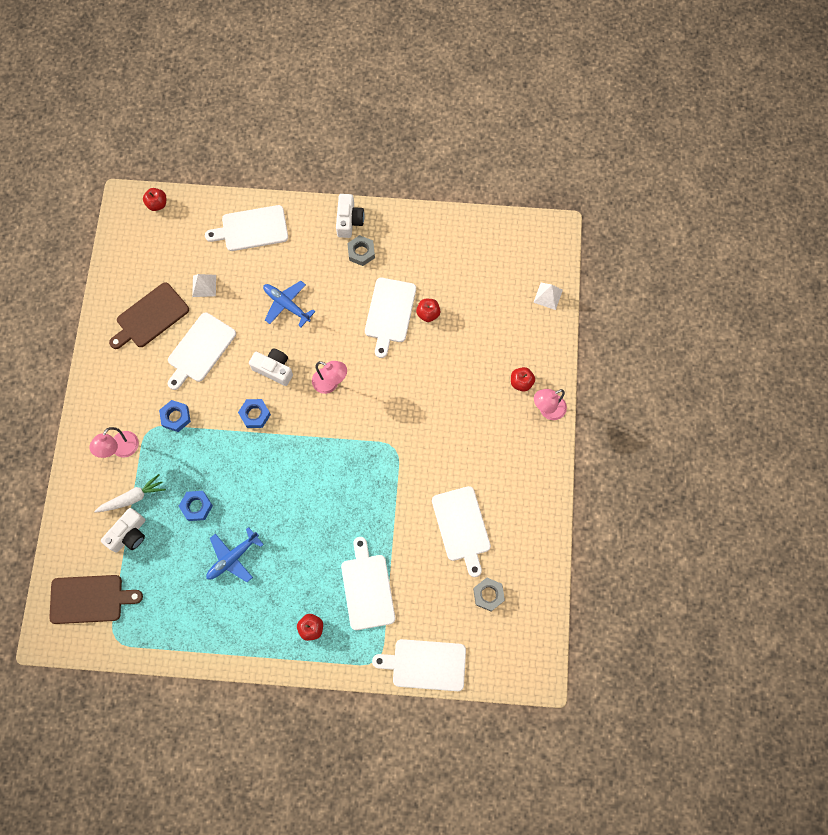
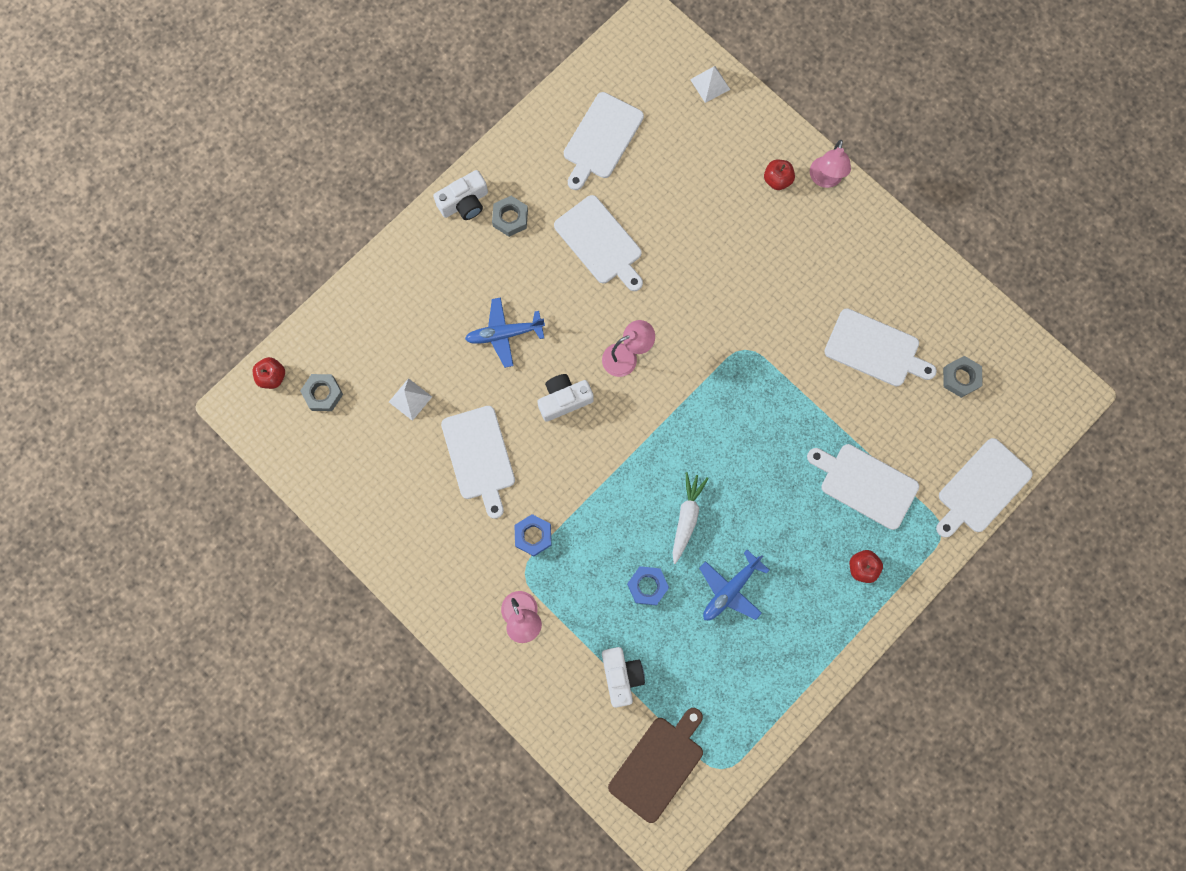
camera: 50 degrees left, 5 degrees up
(133, 497) = (585, 643): white carrot -> white carrot (686, 517)
(150, 317) = (398, 479): brown cutting board -> none
(169, 238) = (323, 394): none -> grey nut
(233, 557) = (730, 589): blue plane -> blue plane turned 45 degrees clockwise
(251, 229) = (388, 303): white cutting board -> white cutting board (601, 139)
(255, 414) = (597, 455): blue nut -> none
(349, 220) = (464, 202): white camera -> white camera turned 105 degrees clockwise
(428, 314) = (632, 208): red apple -> none

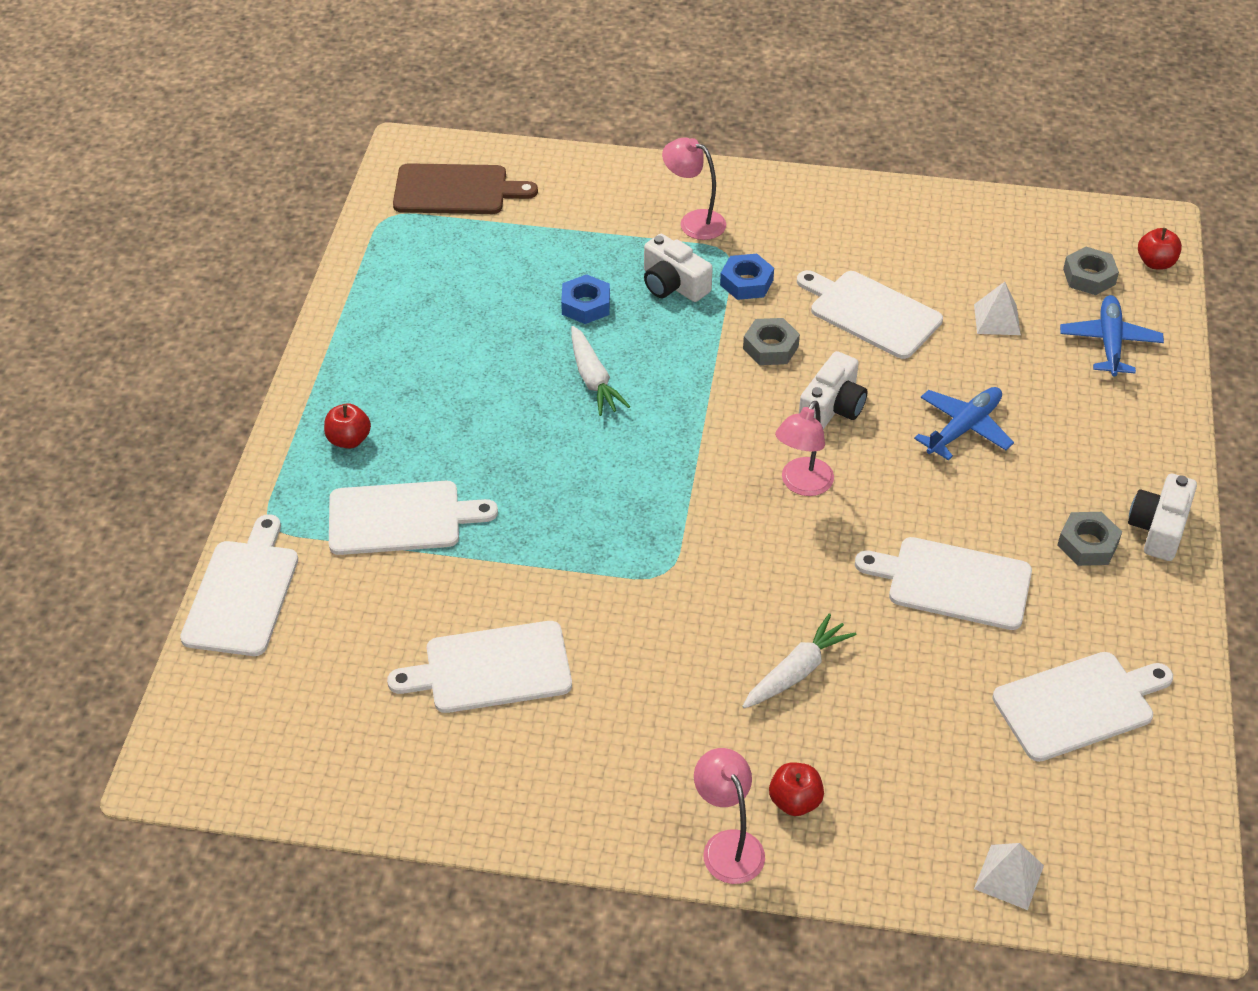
camera: 145 degrees right, 30 degrees down
(601, 139) = (1078, 704): white cutting board -> white cutting board turned 75 degrees clockwise
(621, 675) = (551, 230): white camera -> white camera (673, 284)
(658, 765) = (456, 190): brown cutting board -> brown cutting board turned 90 degrees counterclockwise
(721, 245) = (797, 671): none -> white carrot
(730, 589) = (491, 347): blue plane -> blue plane (1109, 343)
(960, 378) = (348, 701): grey nut -> grey nut (770, 347)

